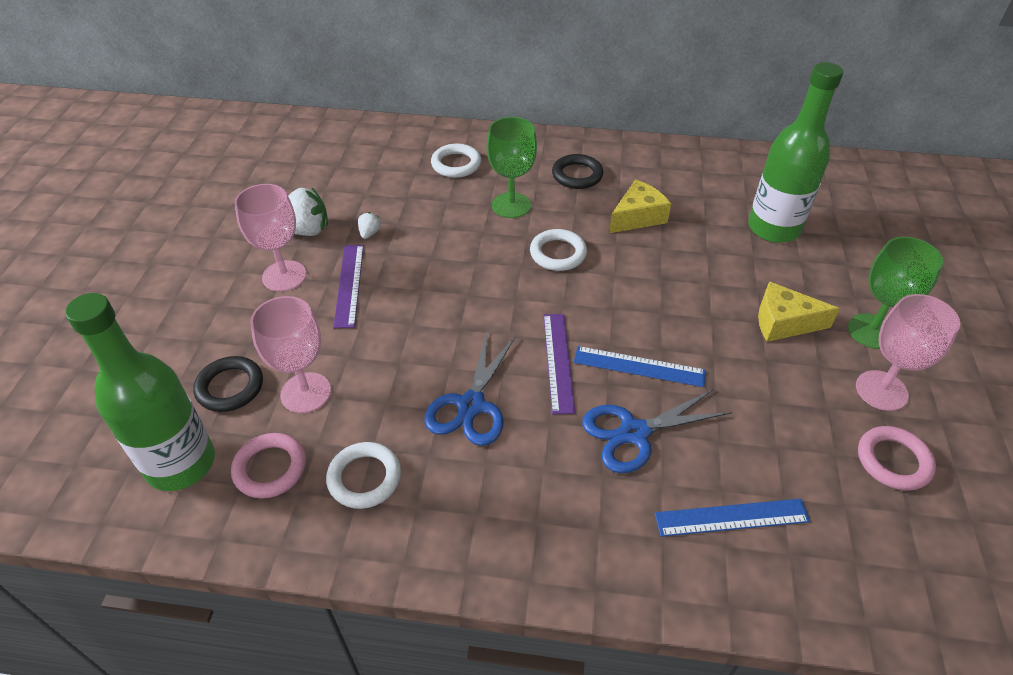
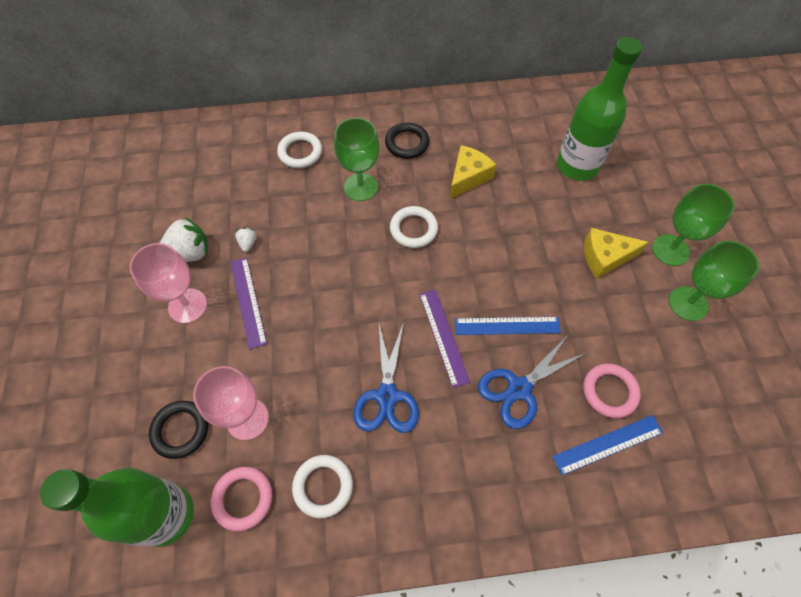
camera: 15 degrees left, 15 degrees up
(881, 390) = (688, 303): pink goblet -> green goblet
(893, 461) = (708, 364): pink ring -> pink ring (609, 392)

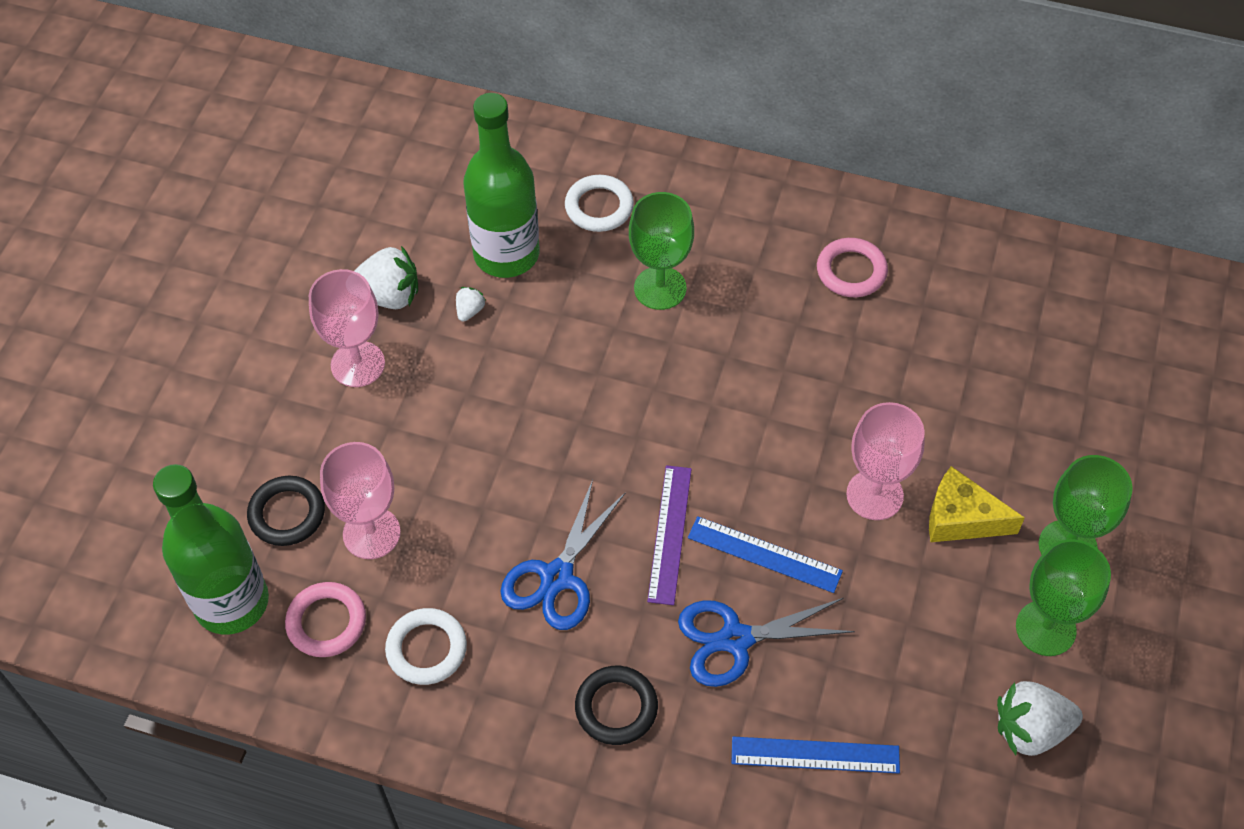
camera: 25 degrees right, 5 degrees down
(248, 301) = (435, 388): purple ruler -> none
(407, 143) = (759, 247): black ring -> black ring (616, 708)
(413, 229) = (704, 375): white ring -> none
(468, 177) = (823, 329): yellow cheese -> none
(550, 263) = (874, 495): none -> pink goblet
(577, 166) = (999, 372): green bottle -> green bottle (506, 254)
(609, 392) = (857, 694): pink ring -> pink ring (851, 271)
(717, 369) = (1030, 729): none -> white strawberry

